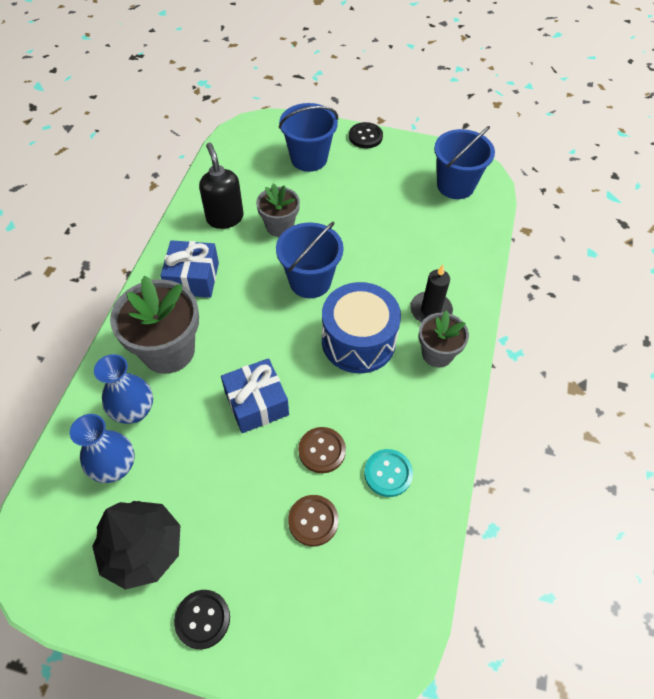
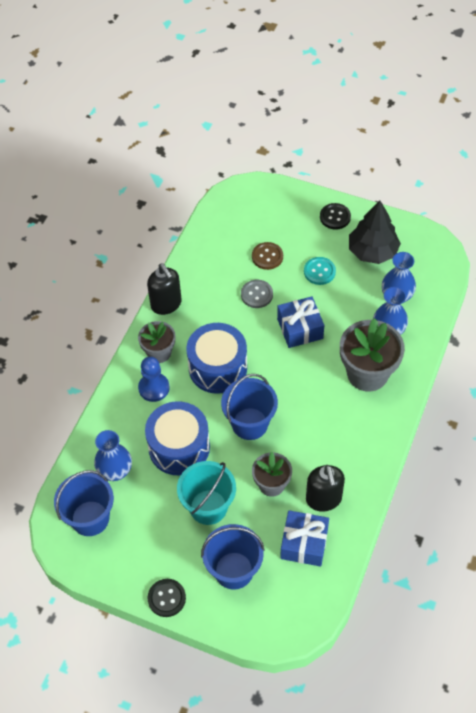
camera: 170 degrees left, 0 degrees up
(193, 278) = (351, 436): blue gift -> blue gift (304, 543)
(322, 450) = (256, 294): brown button -> grey button
(342, 203) = (208, 507): none -> turquoise bucket
(384, 251) = (179, 447): none -> blue drum
(388, 473) = (215, 278): turquoise button -> turquoise button (319, 271)
(430, 310) = (154, 388): black candle -> blue pawn
(445, 225) = (115, 471): none -> blue vase
(447, 422) = (166, 304): none -> black soap dispenser

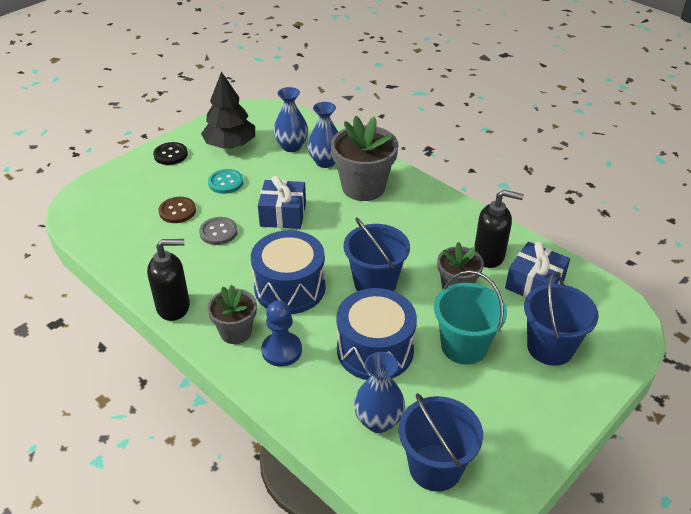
camera: 70 degrees left, 15 degrees down
(166, 598) = (570, 418): black button -> none

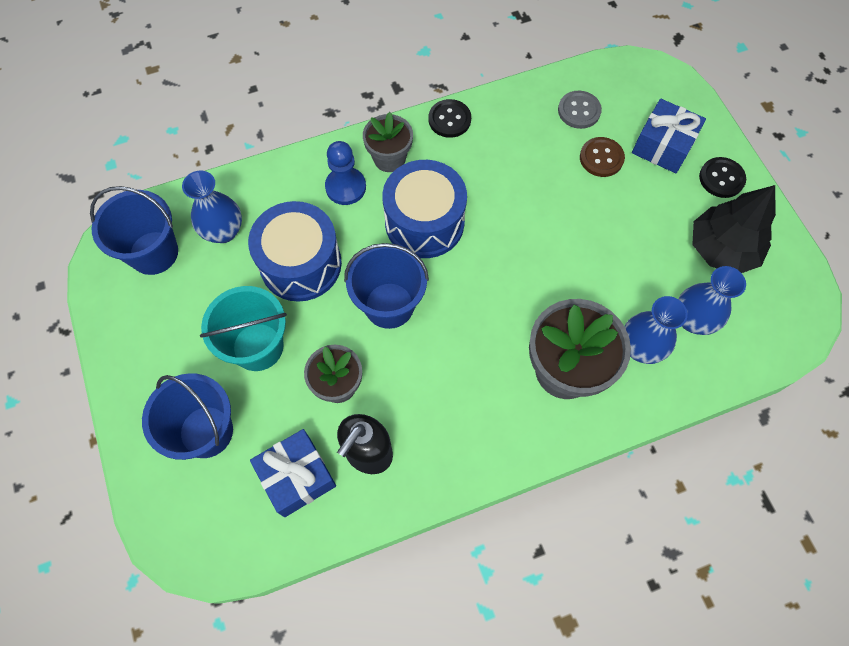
camera: 115 degrees right, 25 degrees up
(174, 307) = (449, 119): black soap dispenser -> black button
(218, 232) = (546, 186): grey button -> grey button (579, 111)
(226, 182) = (638, 219): turquoise button -> none
(283, 214) = (549, 258): blue gift -> blue gift (663, 146)

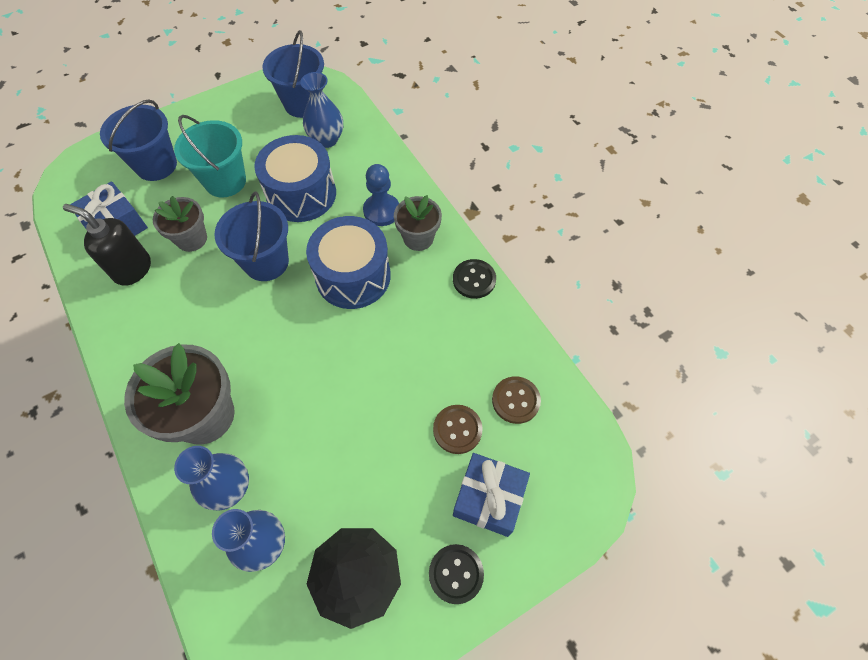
camera: 80 degrees right, 5 degrees down
(579, 111) = (515, 400): grey button -> brown button

